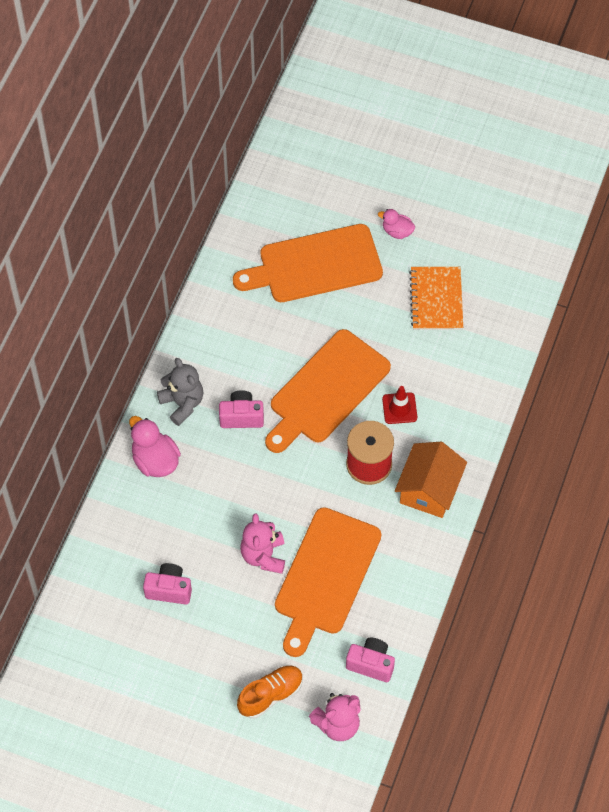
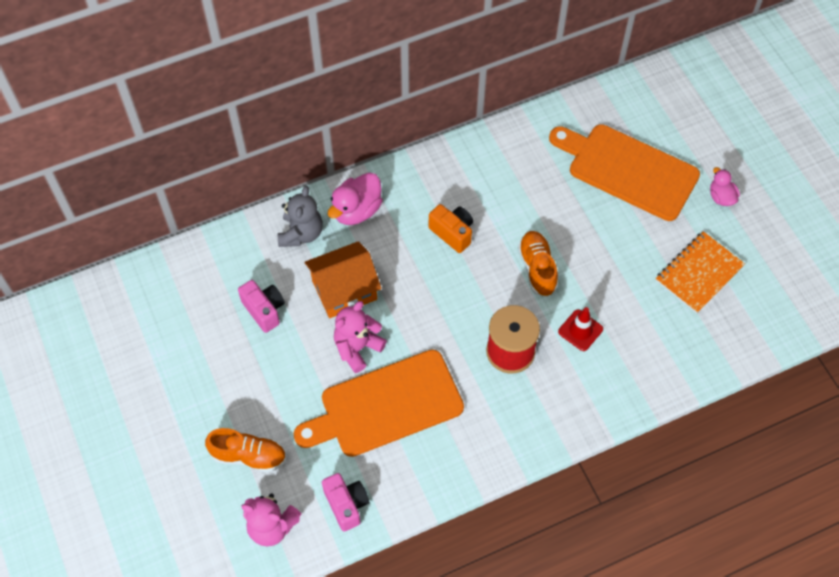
camera: 45 degrees right, 0 degrees up
(155, 460) = (356, 210): pink duck -> pink duck turned 150 degrees counterclockwise
(182, 403) = (420, 187): grey teddy bear -> grey teddy bear (301, 233)
(241, 417) = (452, 233): pink camera -> orange camera
(326, 390) = (537, 268): orange cutting board -> orange shoe
(429, 489) = (537, 413): orange house -> orange house (344, 290)

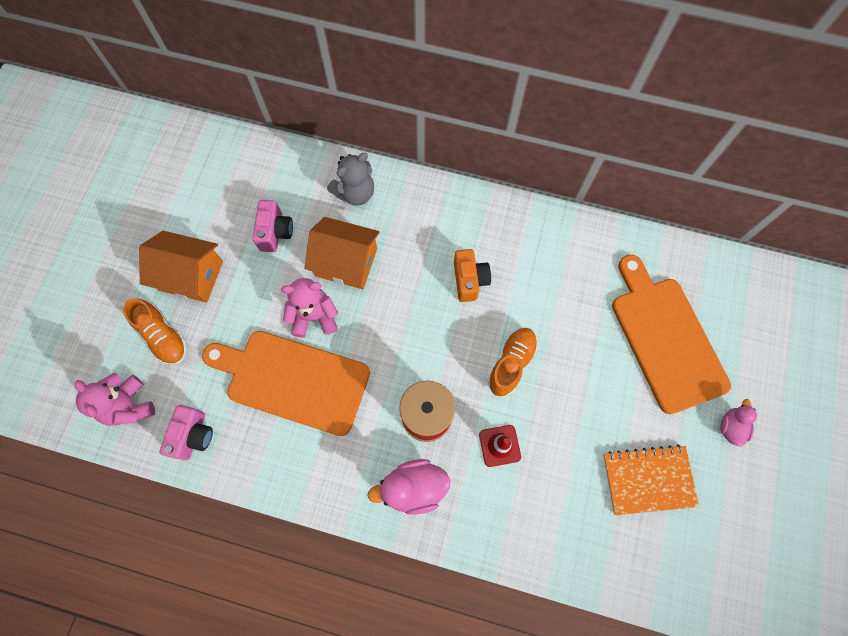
camera: 40 degrees right, 10 degrees up
(225, 394) = (191, 275): none -> orange house
(356, 210) = (412, 206): pink duck -> pink duck (413, 488)

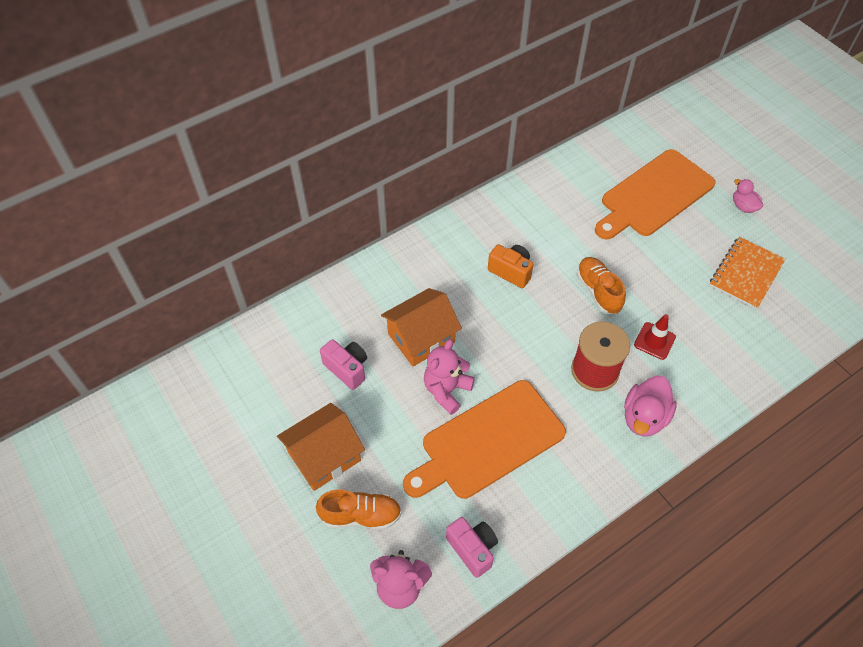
camera: 50 degrees left, 15 degrees down
(355, 193) = (368, 292): grey teddy bear -> none
(665, 338) = (654, 195): orange cutting board -> orange cutting board turned 60 degrees counterclockwise

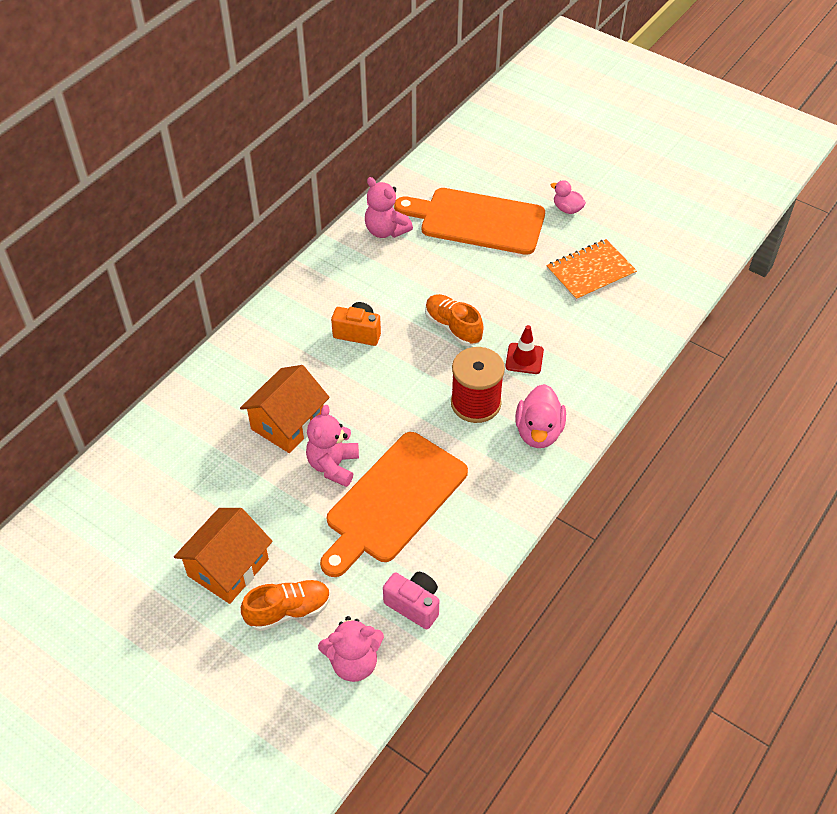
camera: 20 degrees left, 5 degrees down
(347, 369) = (220, 476): pink camera -> none
(568, 183) = (386, 230): none -> pink teddy bear
(654, 195) = (477, 221): orange cutting board -> orange cutting board turned 75 degrees clockwise
(746, 274) = (590, 272): orange notebook -> orange notebook turned 45 degrees clockwise

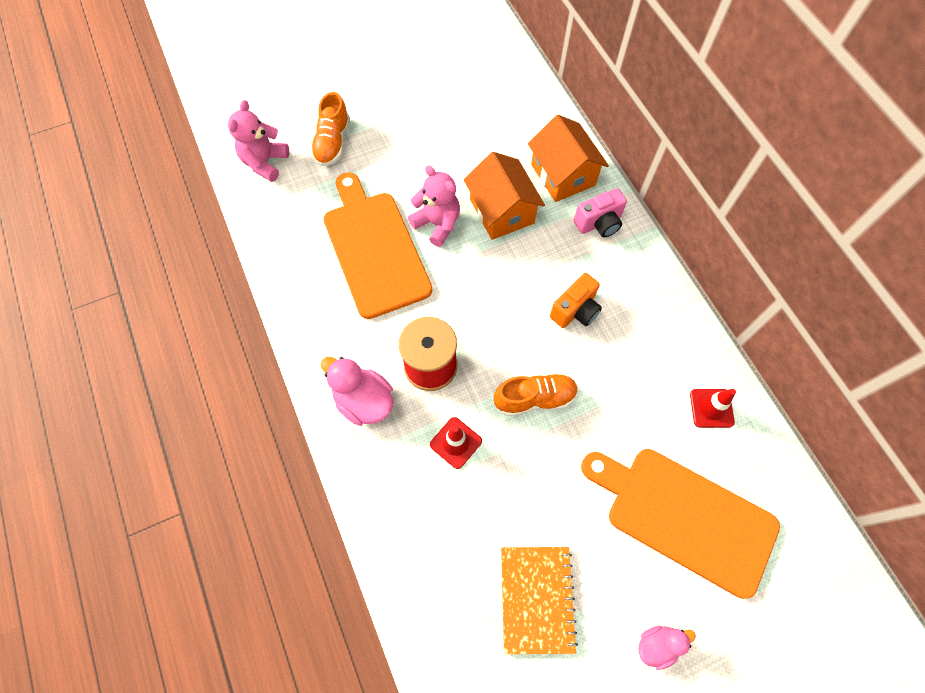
camera: 120 degrees right, 15 degrees up
(228, 567) = (393, 123): orange house -> orange house (563, 175)
(386, 230) = (711, 408): pink teddy bear -> red traffic cone
(414, 605) = (277, 218): pink camera -> pink camera (599, 223)
(477, 221) = (684, 517): orange cutting board -> orange cutting board turned 105 degrees counterclockwise

